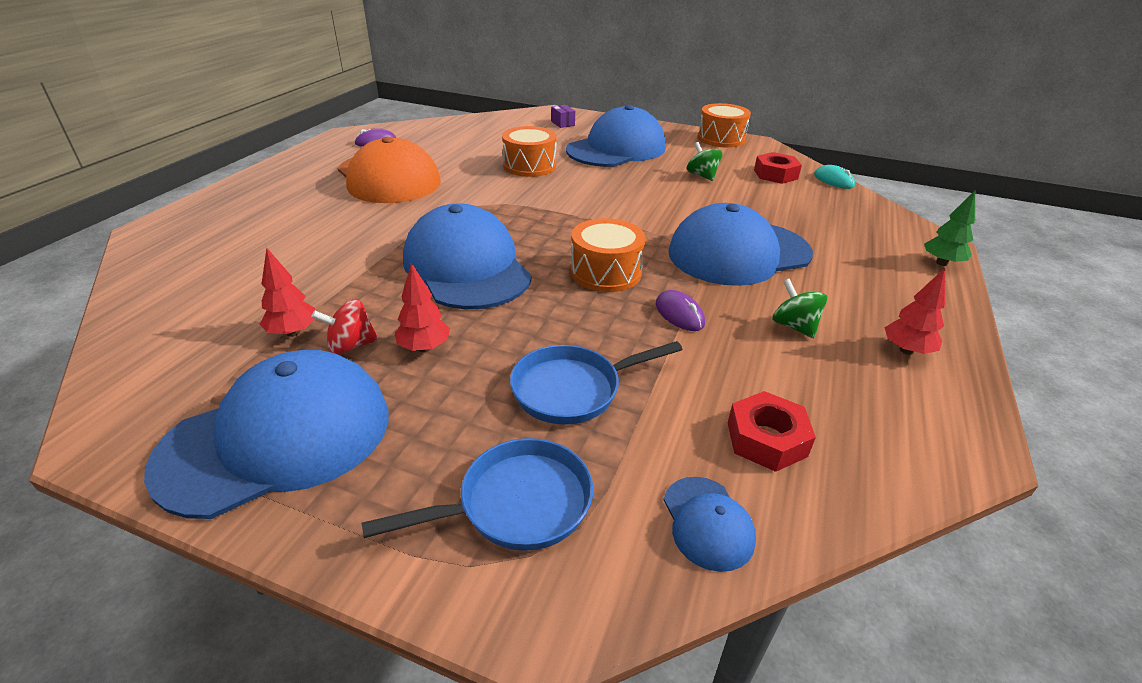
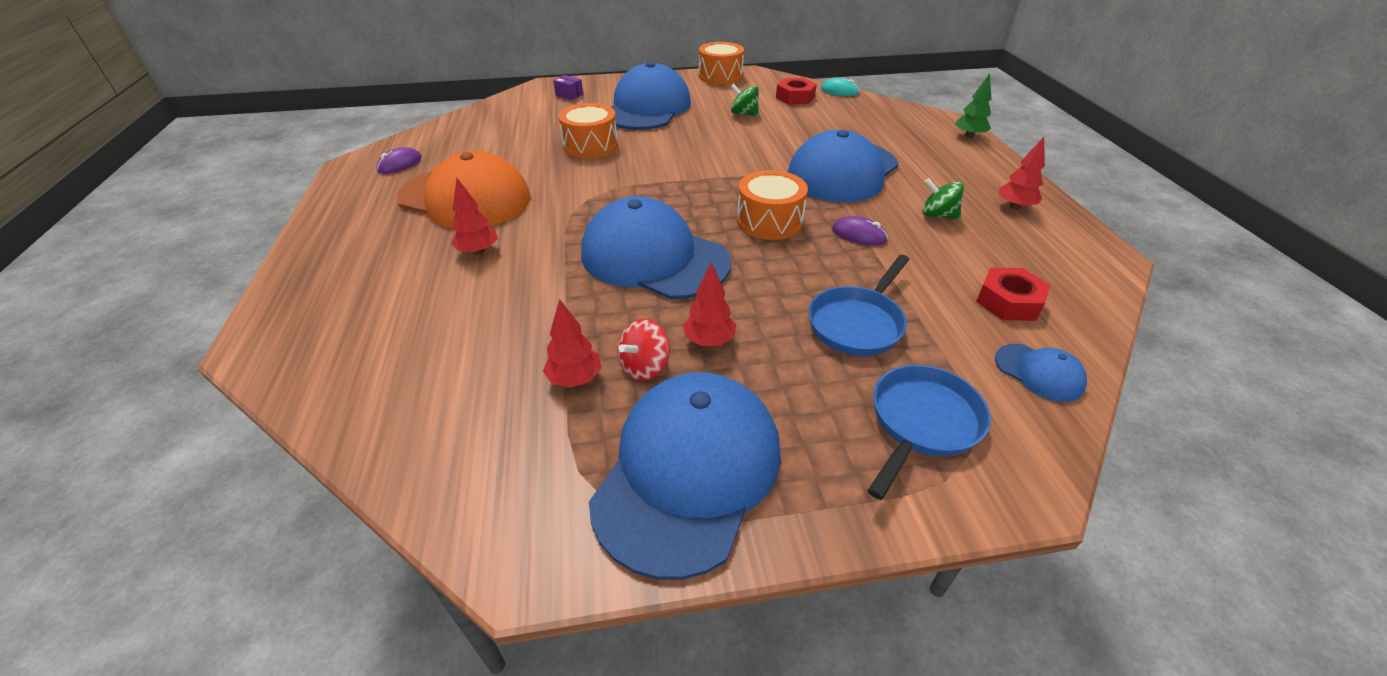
camera: 30 degrees left, 5 degrees up
(348, 217) = (478, 251): none -> red tree

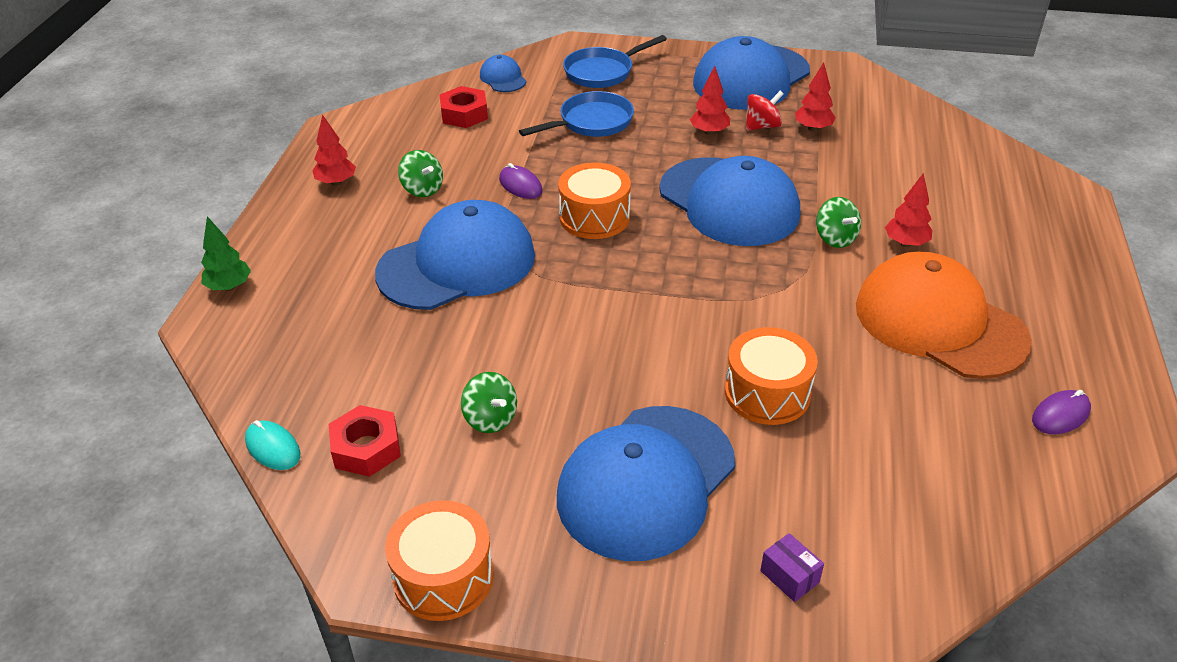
camera: 160 degrees left, 0 degrees up
(546, 243) = (835, 238): none -> green spinning top

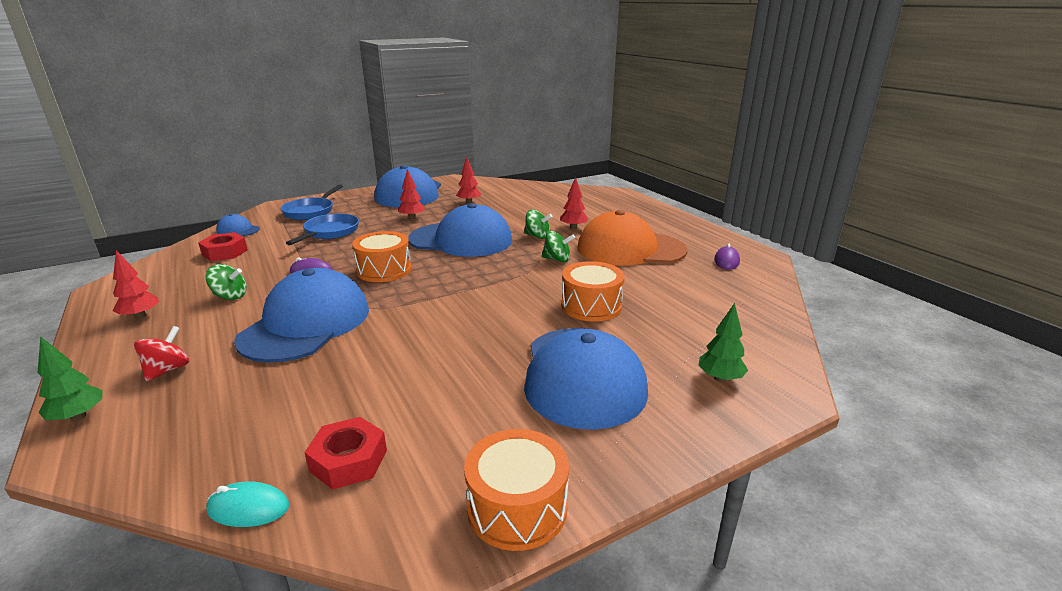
camera: 40 degrees left, 15 degrees down
(490, 418) = (435, 393): green spinning top -> green spinning top (557, 259)
(762, 126) = (440, 208): red spinning top -> red spinning top (168, 370)
(789, 576) = (720, 378): purple box -> green tree

